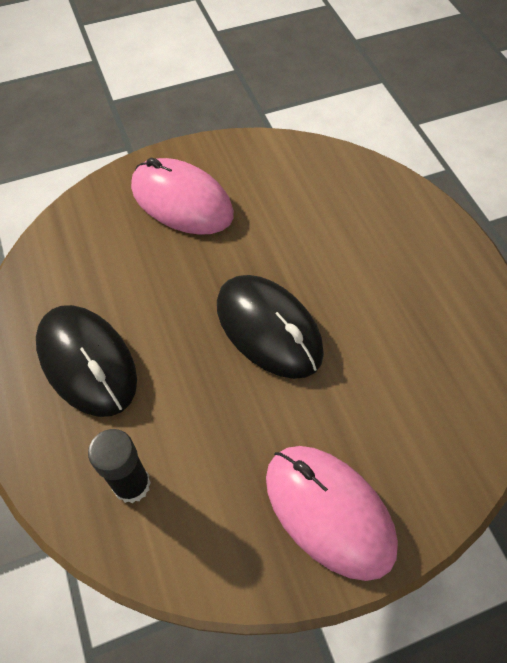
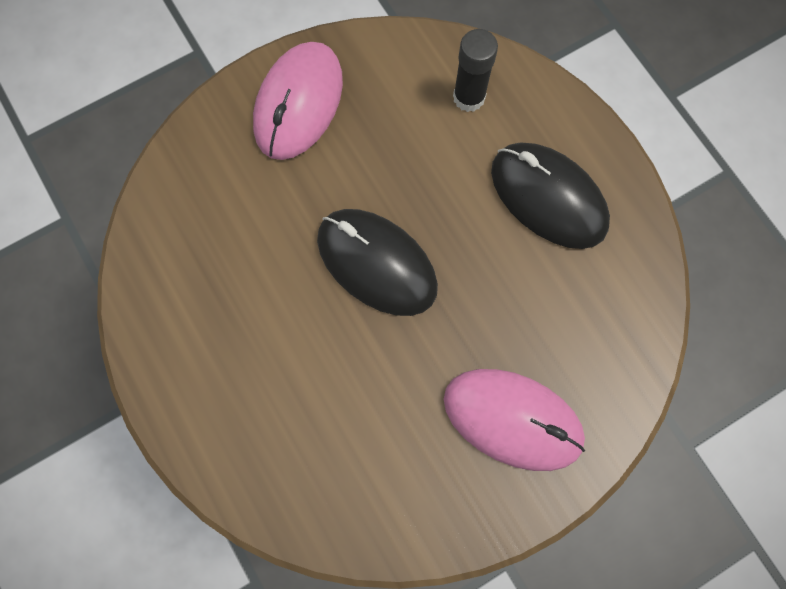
camera: 170 degrees right, 15 degrees up
(329, 511) = (298, 103): pink mouse -> pink mouse turned 75 degrees clockwise

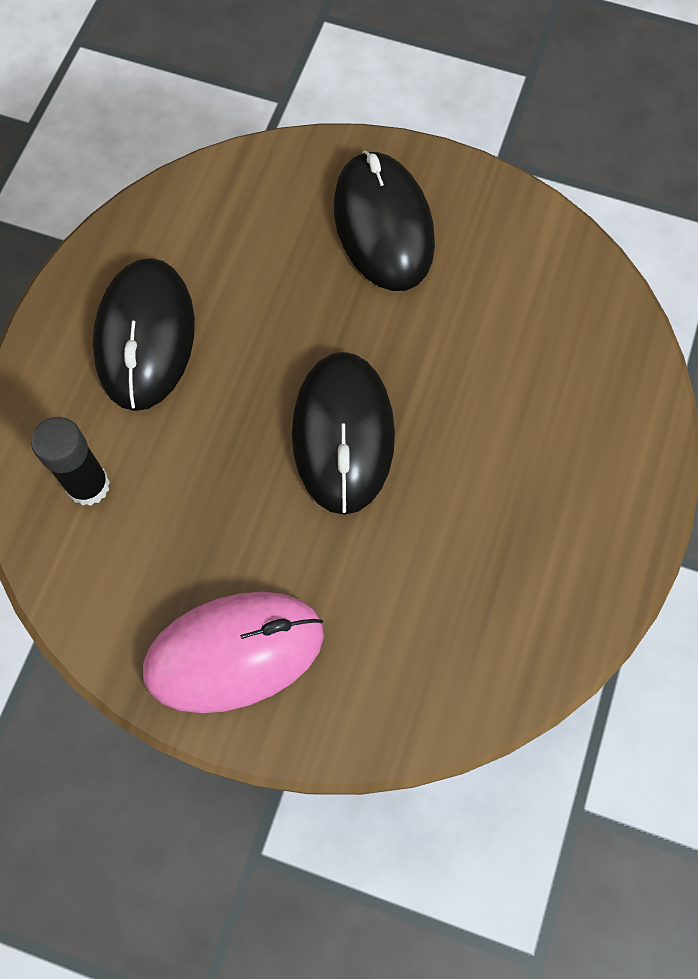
camera: 130 degrees left, 5 degrees down
(513, 419) = (383, 225): pink mouse -> black mouse

